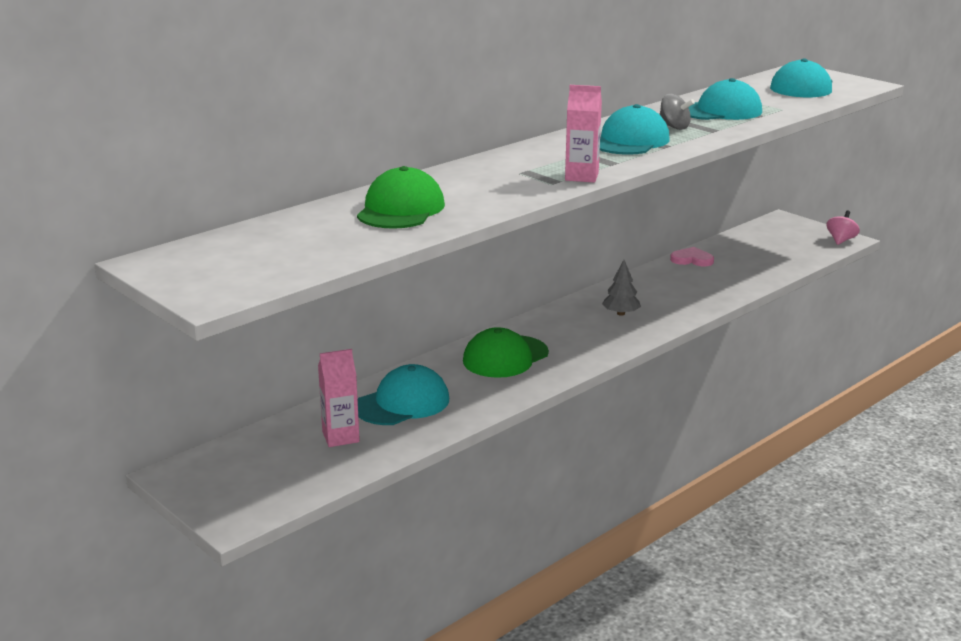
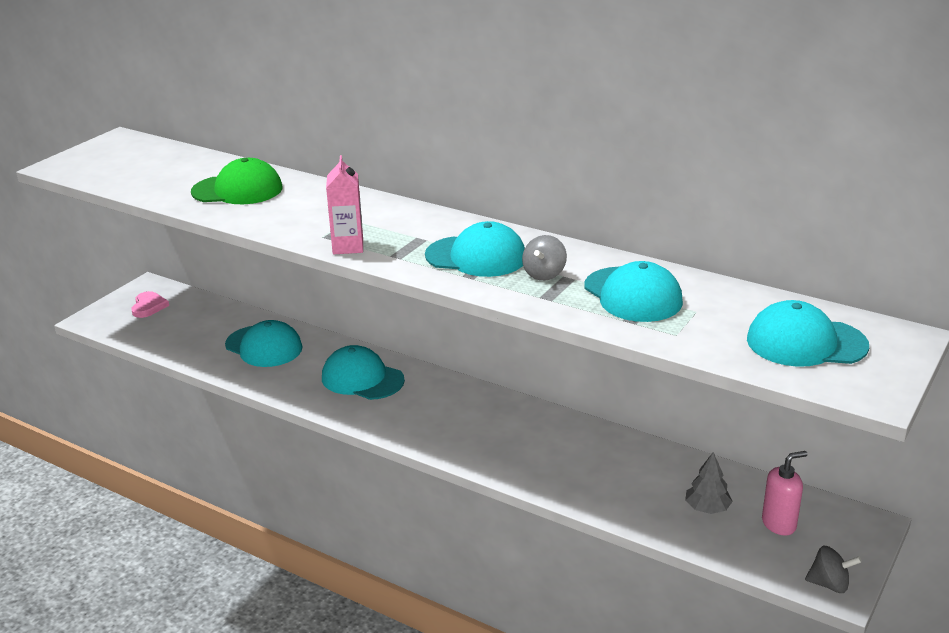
camera: 75 degrees right, 5 degrees up
(340, 437) = (205, 332): pink carton -> none
(505, 357) = (362, 379): green cap -> turquoise cap
(620, 313) = (486, 429): grey tree -> grey tree (707, 508)
(692, 259) = (665, 460): pink heart -> pink heart (148, 306)
(777, 241) = (779, 524): none -> pink soap dispenser
(841, 240) = (829, 584): pink spinning top -> grey spinning top

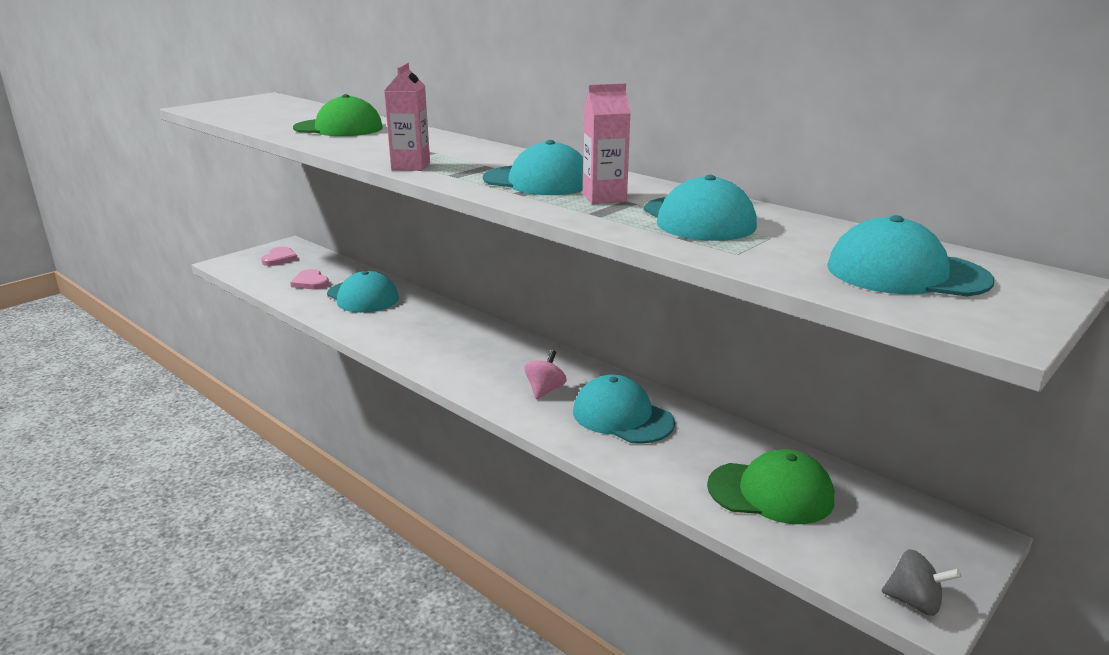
camera: 10 degrees right, 5 degrees down
(199, 334) = (310, 282): none -> pink heart
(362, 379) = (441, 330): turquoise cap -> turquoise cap (622, 417)
(487, 433) = (545, 390): none -> pink spinning top
(544, 274) = (604, 197): grey spinning top -> pink carton
(707, 508) = (771, 492): grey tree -> green cap
(779, 524) = (857, 521): pink soap dispenser -> none

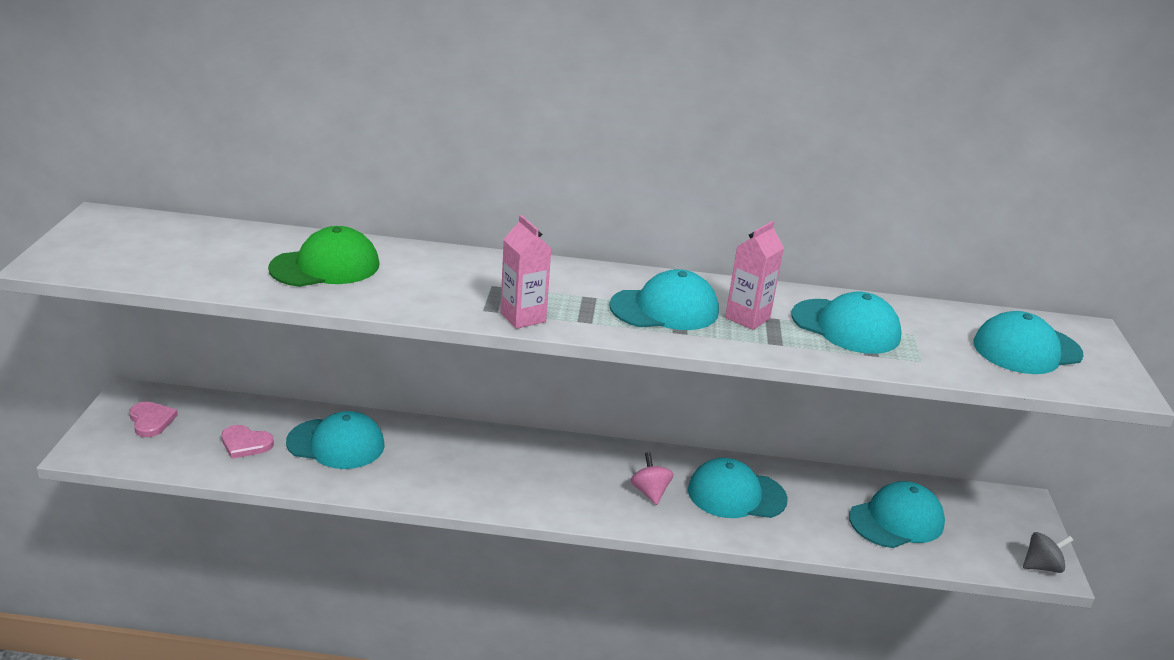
camera: 40 degrees left, 5 degrees up
(771, 492) = (896, 520): green cap -> turquoise cap

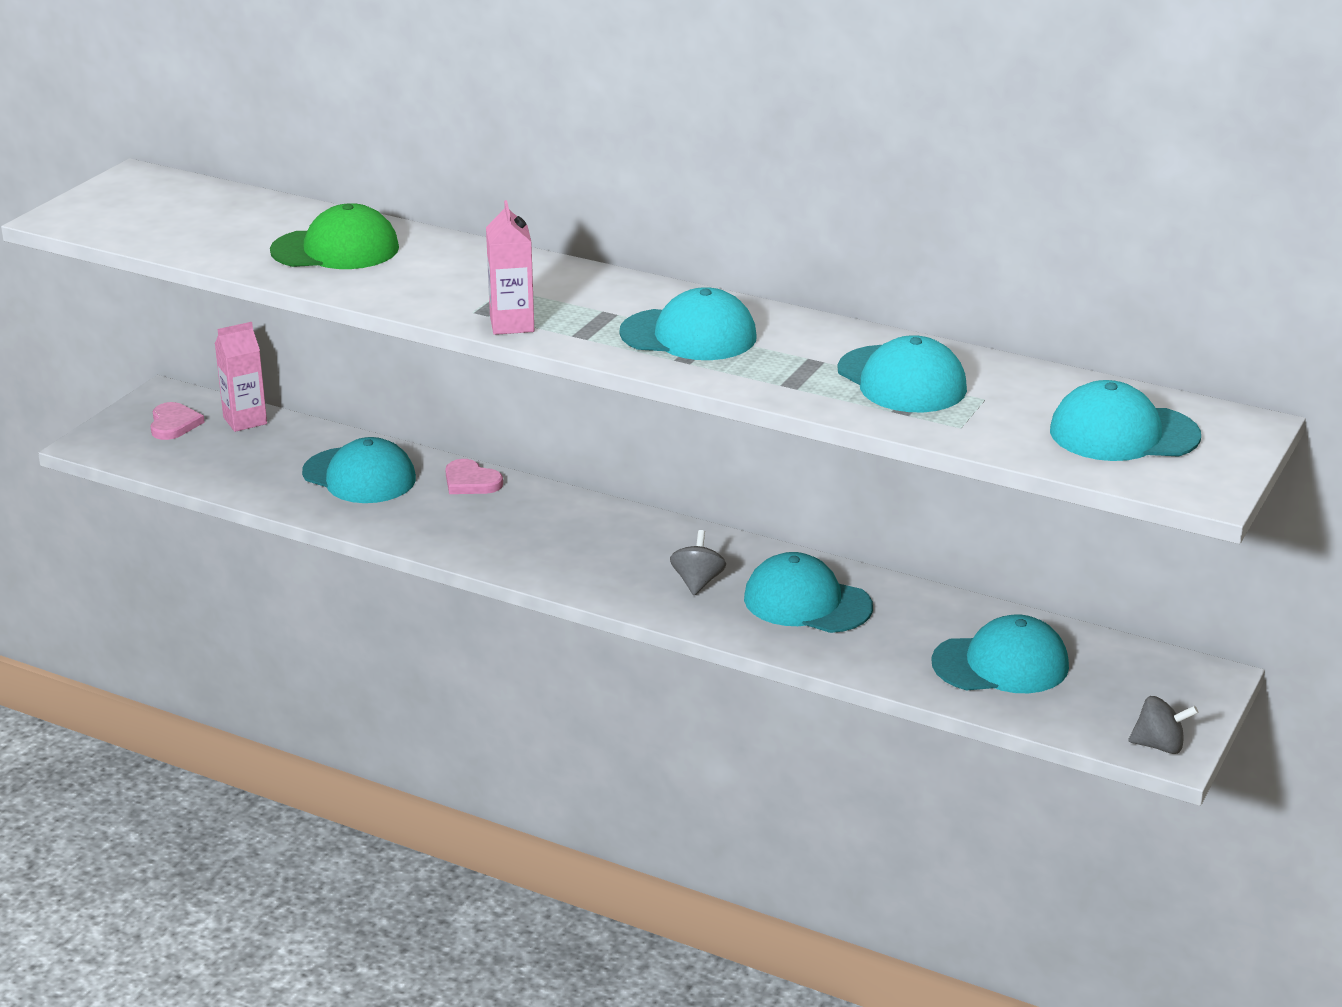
camera: 25 degrees right, 0 degrees up
(245, 444) = (260, 461): pink heart -> pink heart (471, 481)
(650, 492) = (697, 582): pink spinning top -> grey spinning top
(747, 318) = (783, 356): pink carton -> pink carton (245, 420)

